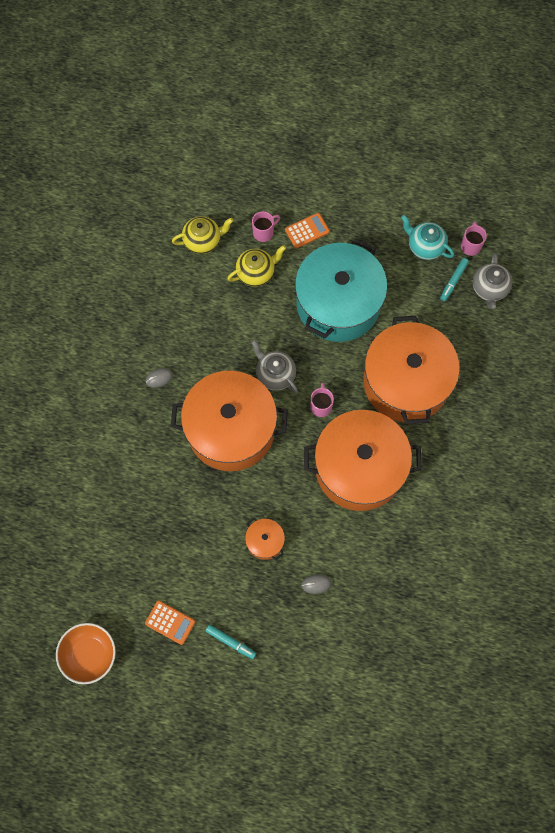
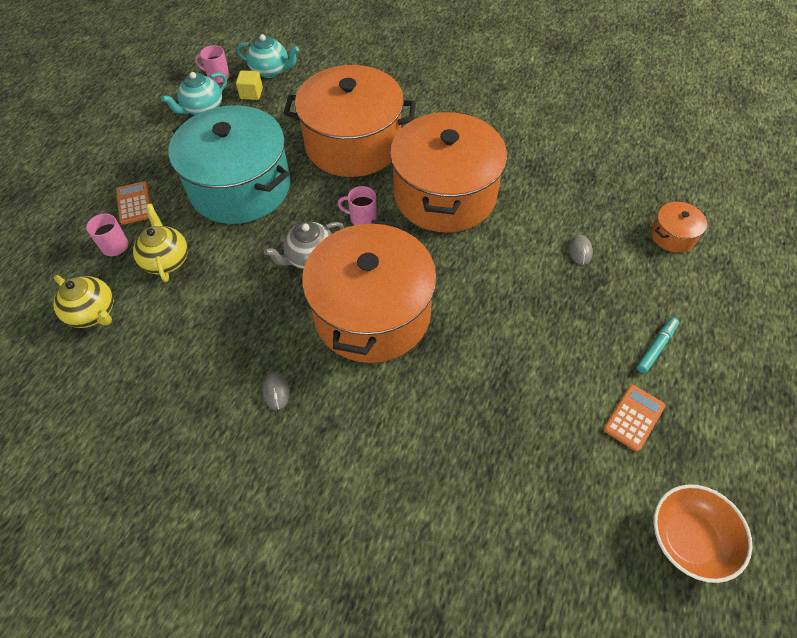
camera: 80 degrees left, 15 degrees down
(203, 241) = (93, 313): yellow teapot -> yellow teapot turned 135 degrees clockwise
(265, 541) = (525, 295): orange pot -> orange pot (672, 236)
(453, 281) = (251, 93): turquoise marker -> yellow cube
(489, 289) = (271, 71): grey teapot -> turquoise teapot

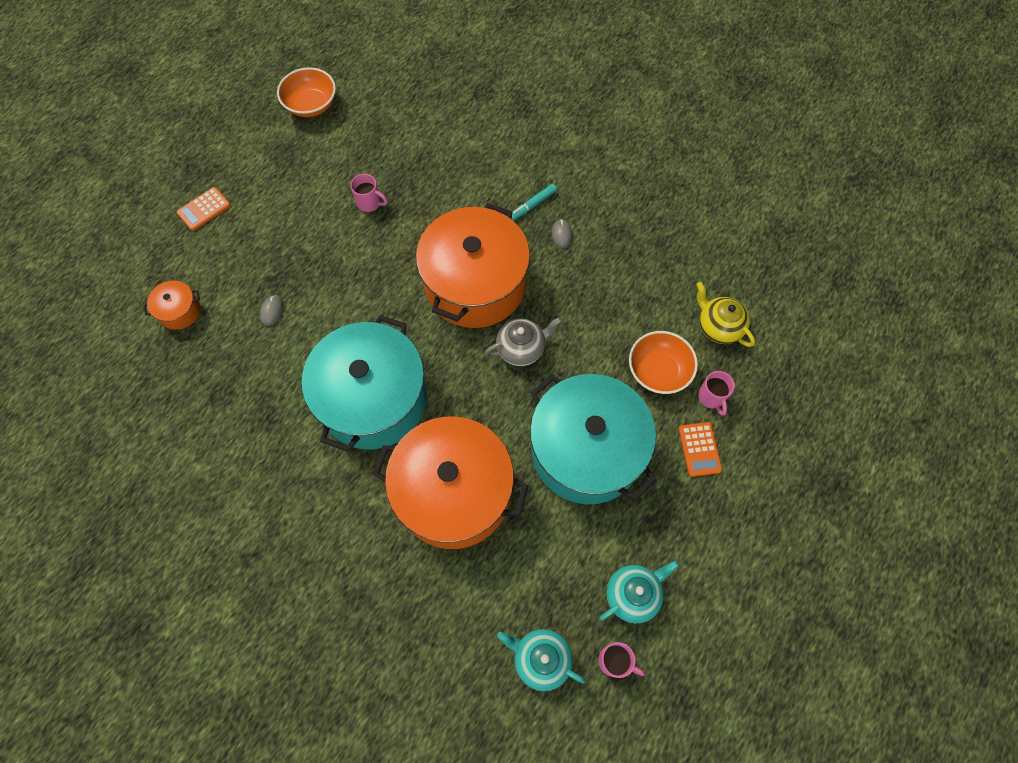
camera: 170 degrees left, 10 degrees up
(166, 260) = (658, 371): yellow teapot -> orange bowl
(251, 93) = (569, 613): yellow cube -> none
(362, 219) = (464, 384): pink mug -> pink mug (370, 203)
(445, 195) = (373, 399): orange pot -> turquoise pot
(634, 418) = (305, 173): orange calculator -> orange calculator (204, 209)
(655, 348) = (259, 217): turquoise marker -> turquoise marker (533, 205)

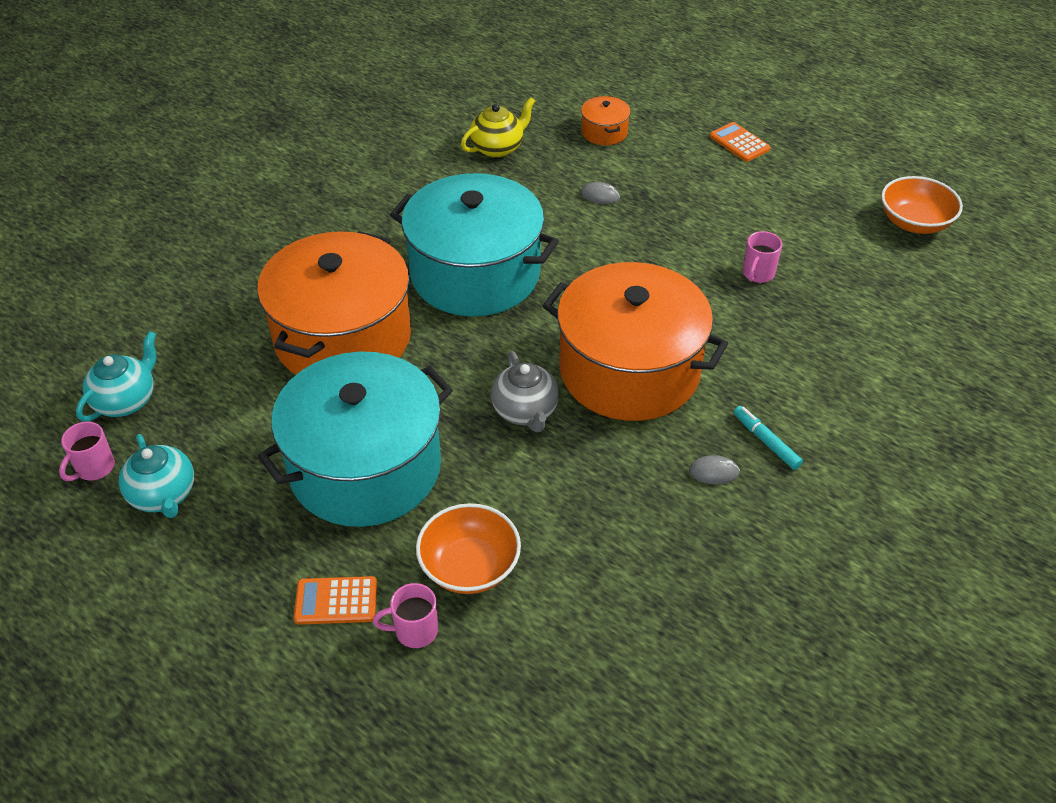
camera: 95 degrees right, 20 degrees down
(718, 327) = (536, 662): yellow teapot -> yellow teapot (498, 148)

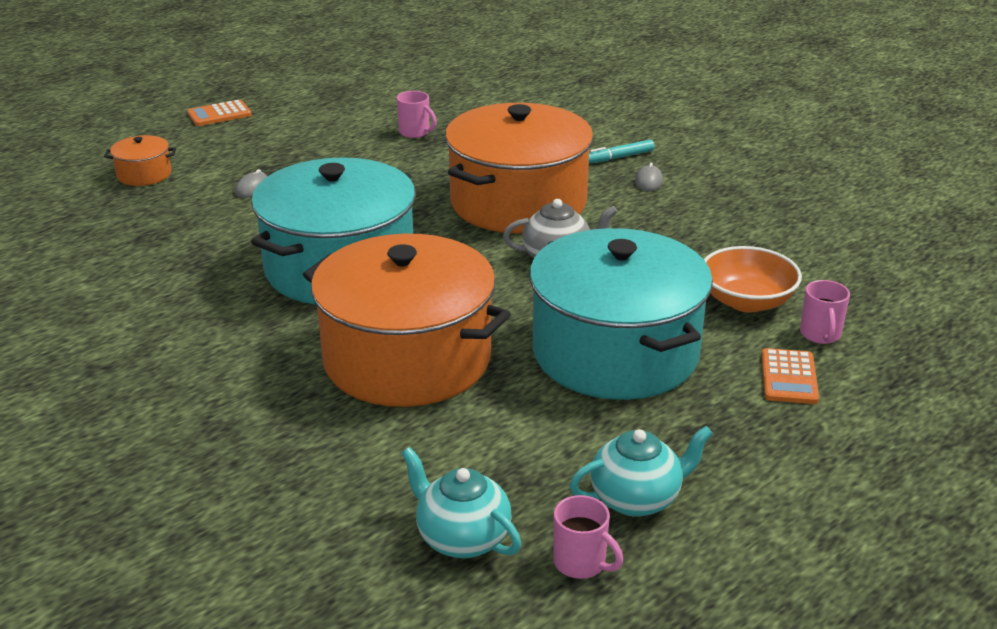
camera: 80 degrees left, 15 degrees down
(498, 148) = (120, 236): yellow teapot -> none
(914, 223) = (383, 66): orange bowl -> none

